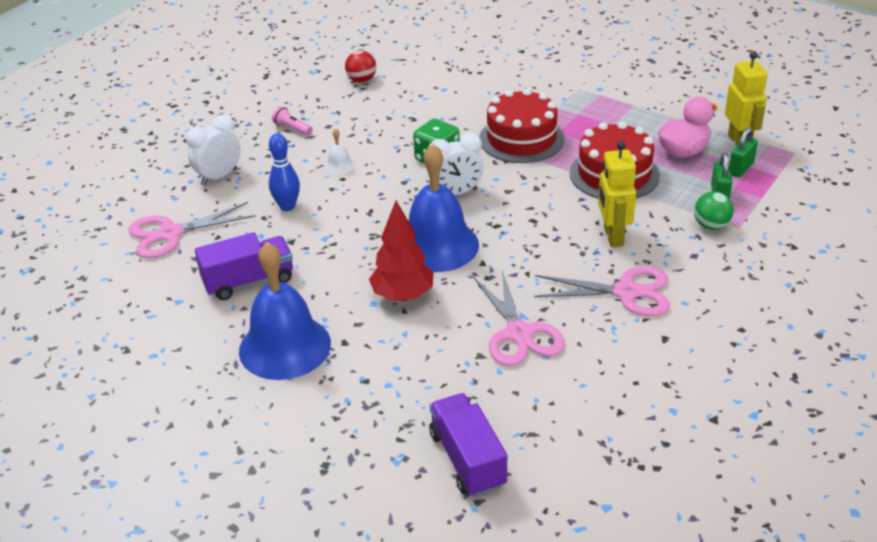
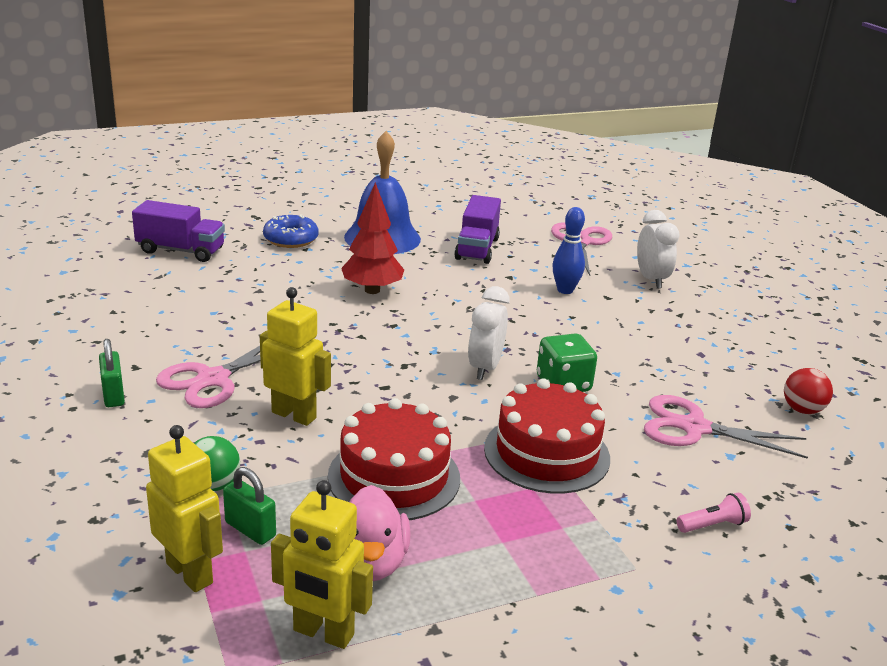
camera: 120 degrees right, 10 degrees down
(292, 128) = (712, 335): pink flashlight -> pink flashlight (712, 525)
(339, 165) = (610, 333): white bell -> none
(355, 403) = (291, 239): none -> blue donut
(437, 245) = (416, 327): blue bell -> none
(519, 333) = (253, 312): pink scissors -> pink scissors (694, 428)
(741, 169) = (269, 587): green padlock -> green padlock (113, 395)
(770, 194) = (190, 573): none -> yellow robot

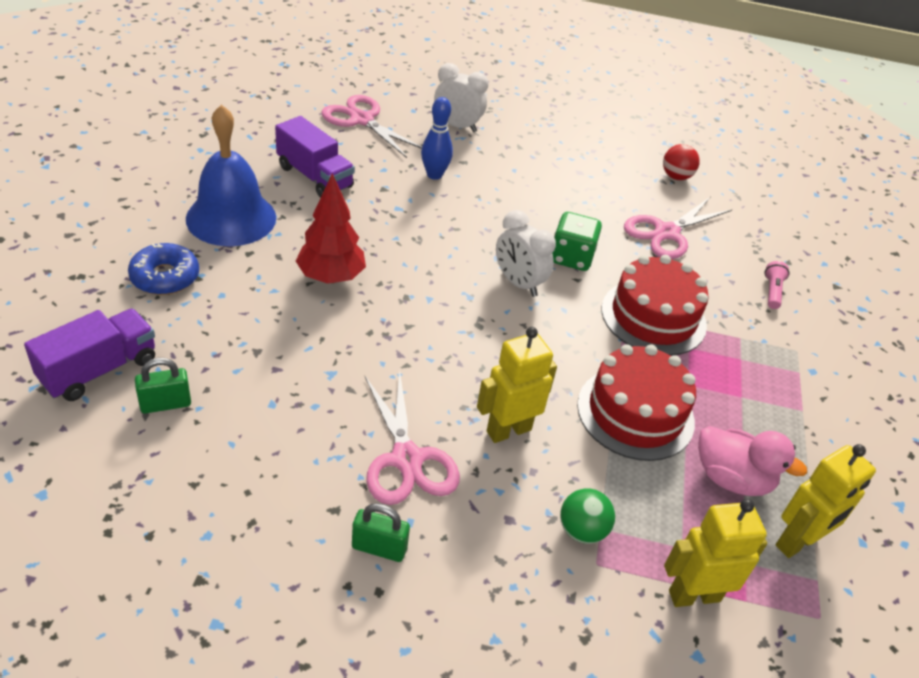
camera: 60 degrees left, 15 degrees up
(250, 529) = (656, 532): green padlock -> green padlock (165, 404)

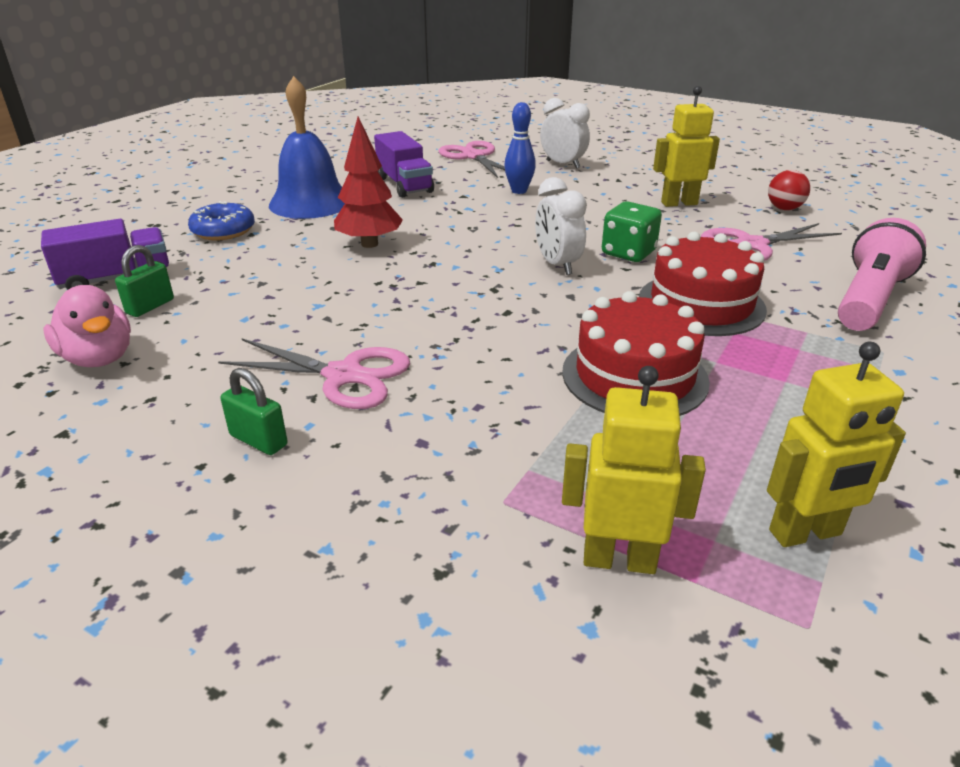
camera: 25 degrees right, 10 degrees down
(165, 404) = (150, 306): green padlock -> green padlock turned 60 degrees counterclockwise
(406, 459) = (343, 375): pink scissors -> pink scissors turned 75 degrees counterclockwise
(508, 430) = (471, 369): yellow robot -> yellow robot (679, 203)
(582, 531) = (503, 467): green ball -> none
(732, 478) = (735, 452): pink duck -> pink duck (99, 358)
(772, 291) = (868, 300): pink flashlight -> pink flashlight, size x2.32

